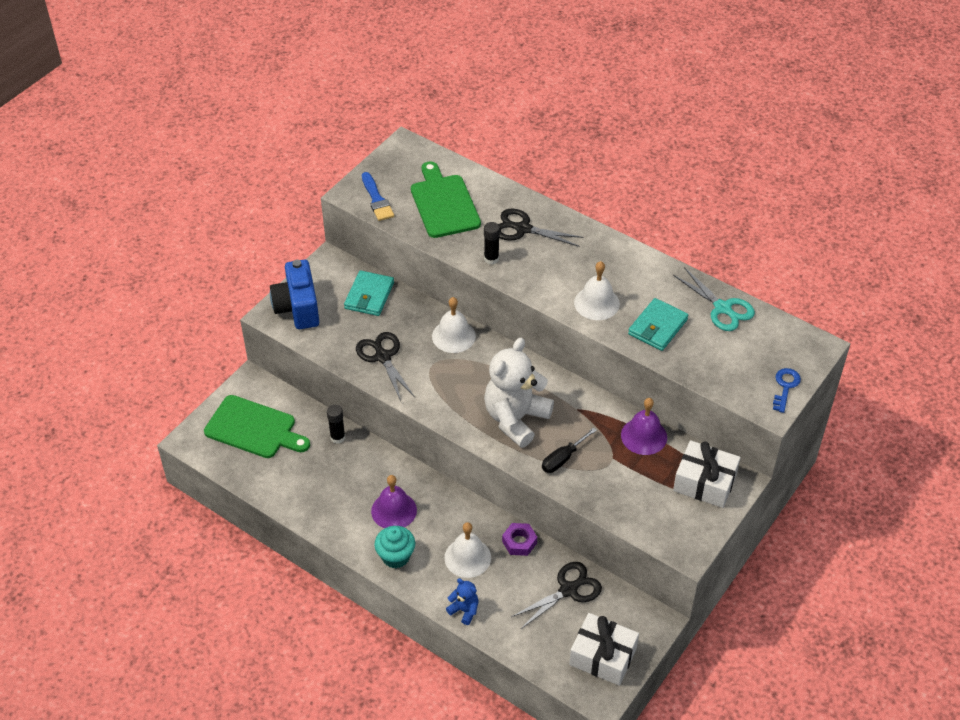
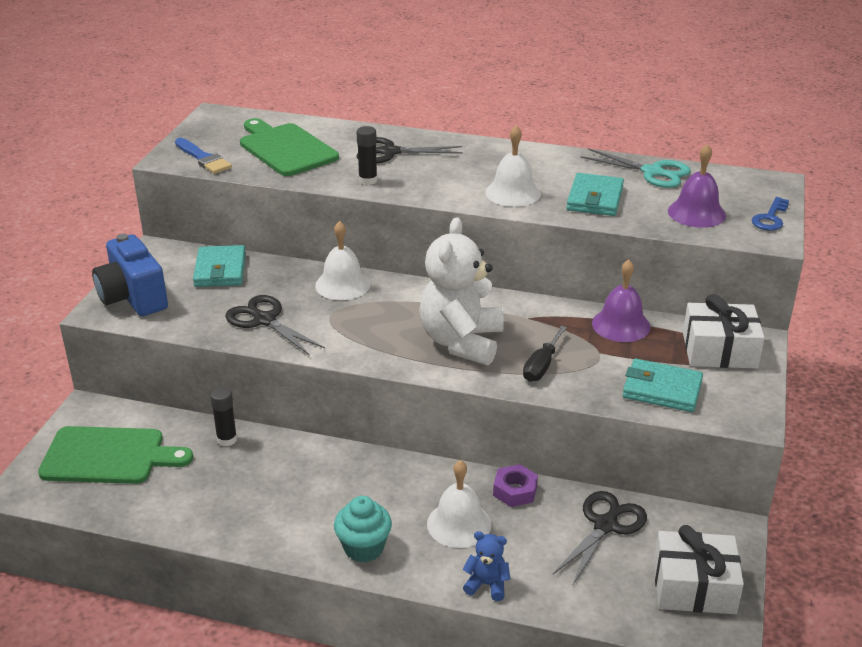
camera: 20 degrees left, 15 degrees down
(394, 510) = (336, 498): purple bell -> purple bell (696, 213)
(639, 506) = (662, 389): none -> turquoise wallet
(785, 387) = (770, 218): blue key -> blue key turned 150 degrees counterclockwise

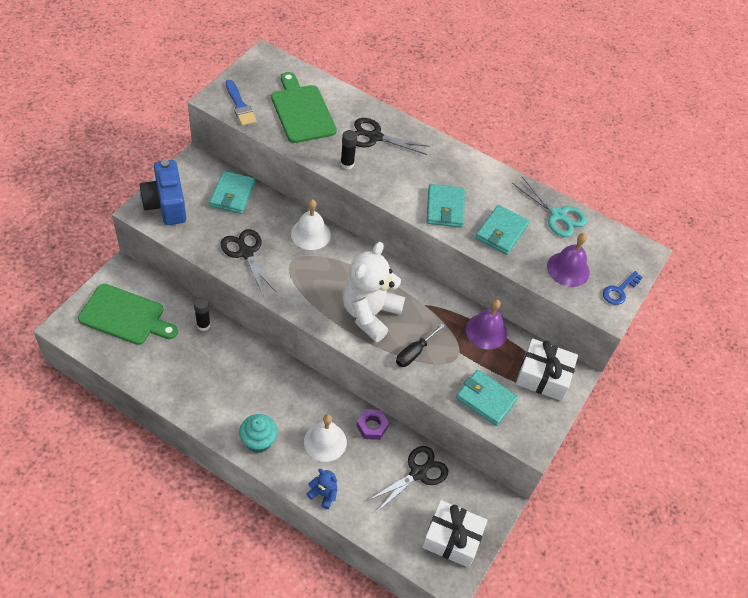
camera: 10 degrees right, 20 degrees up
(513, 193) = (445, 208): white bell -> turquoise wallet

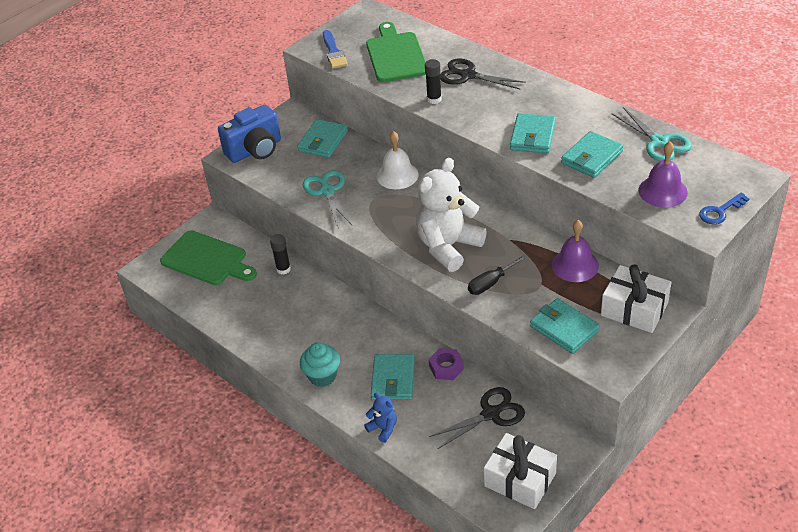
camera: 20 degrees right, 10 degrees down
(166, 205) = (255, 150): blue camera -> blue camera turned 120 degrees counterclockwise
(246, 252) = (327, 191): black scissors -> turquoise scissors
(325, 441) = (393, 379): white bell -> turquoise wallet

